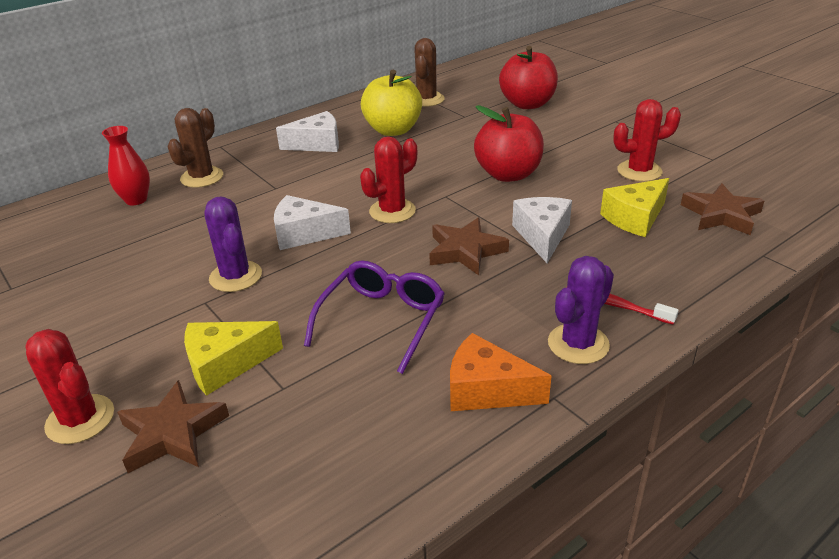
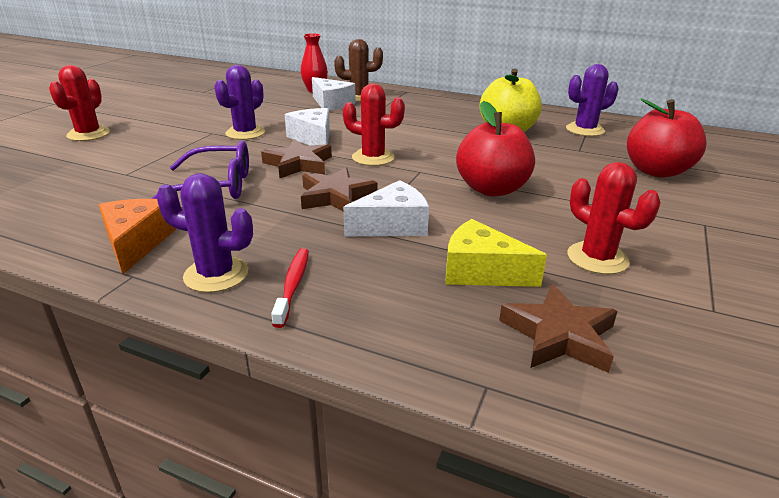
camera: 60 degrees right, 5 degrees down
(172, 433) = (77, 157): brown star -> brown star (298, 164)
(225, 364) = (146, 153): yellow cheese -> none
(317, 144) = (447, 113): white cheese -> white cheese (331, 104)
(426, 99) = (585, 130): brown cactus -> purple cactus

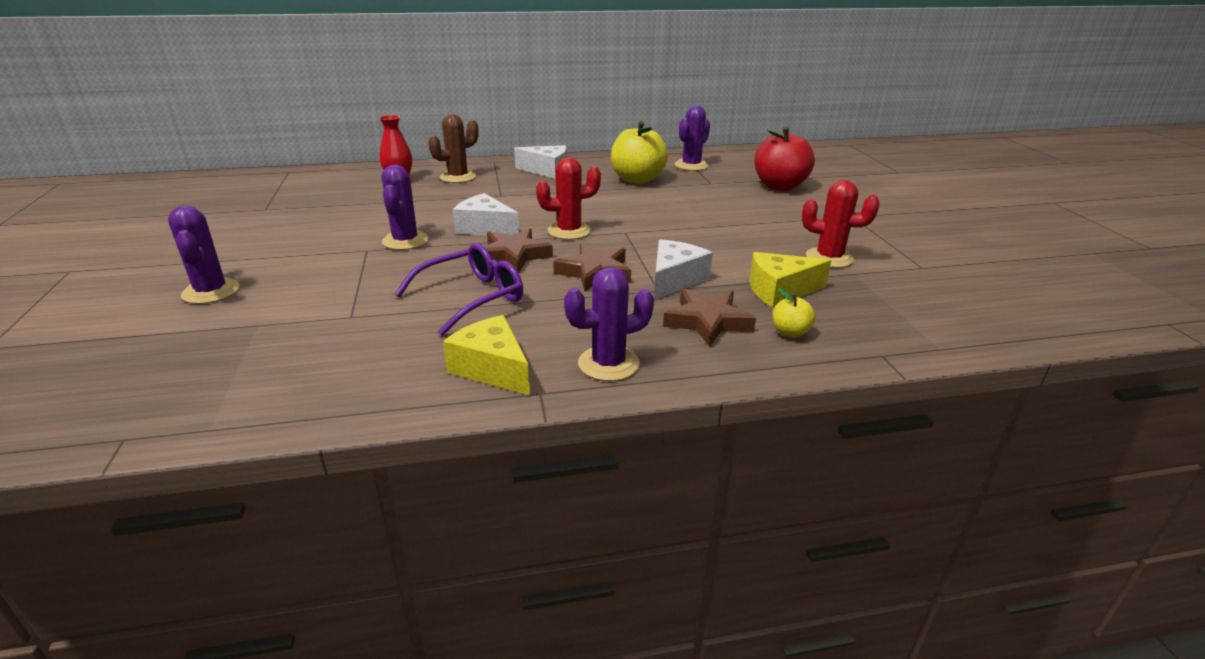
camera: 35 degrees left, 0 degrees up
(88, 134) = (211, 291): red cactus -> purple cactus
(136, 243) = (492, 368): orange cheese -> yellow cheese
(293, 285) = (678, 347): red toothbrush -> none
(331, 104) = (442, 190): white cheese -> white cheese (547, 171)
(421, 316) = (790, 332): none -> yellow apple
(492, 189) = (698, 230): red apple -> none
(559, 335) = (875, 311): brown star -> brown star (707, 321)

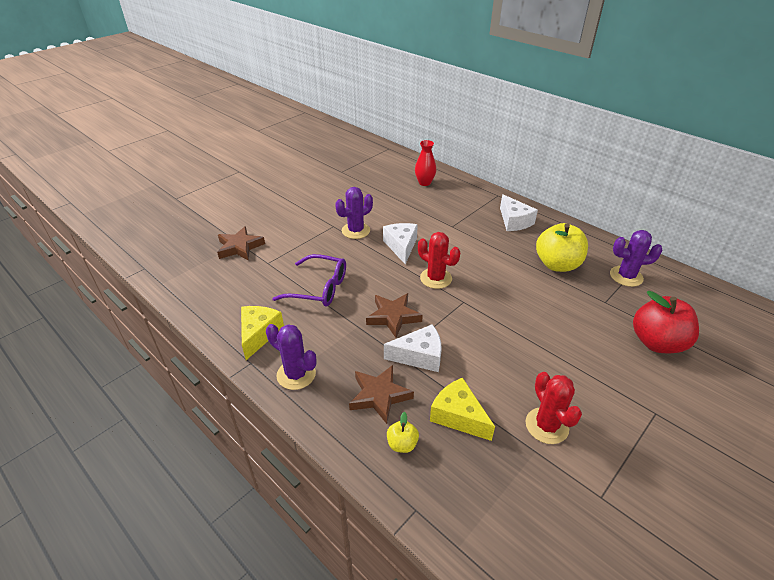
camera: 55 degrees right, 10 degrees up
(211, 291) = (254, 213): purple cactus -> none
(458, 177) = (456, 197): brown cactus -> none
(513, 255) = (380, 275): brown star -> brown star (240, 247)

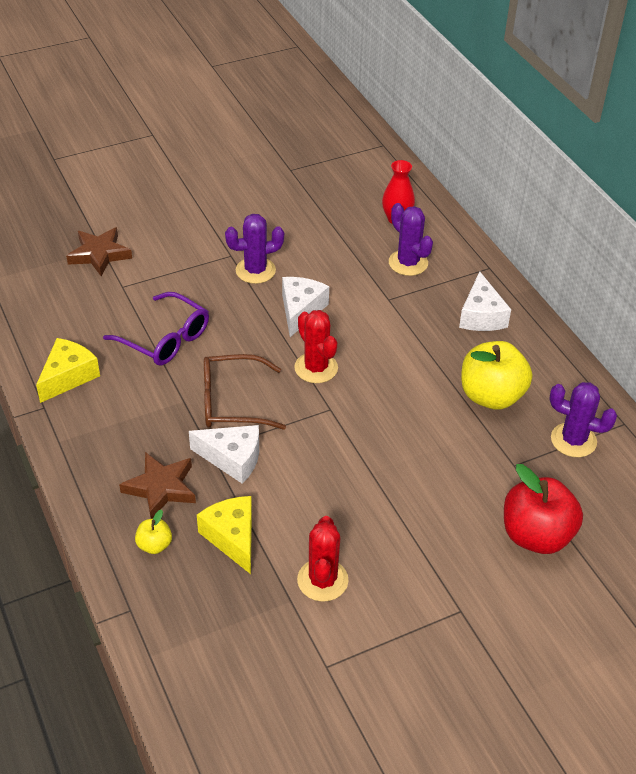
camera: 20 degrees right, 5 degrees up
(296, 374) = (85, 436): purple cactus -> purple cactus (408, 263)
(393, 317) = (231, 402): brown star -> brown glasses

